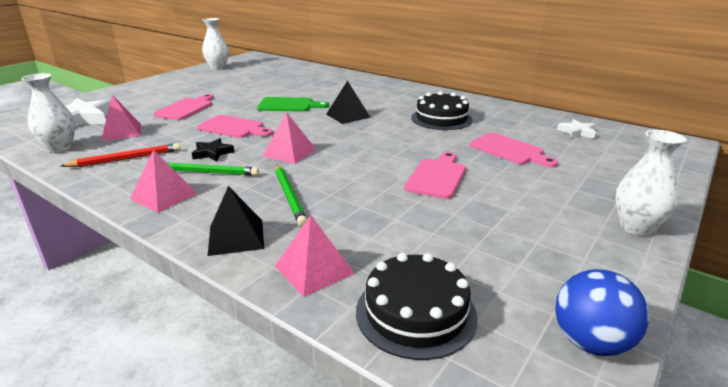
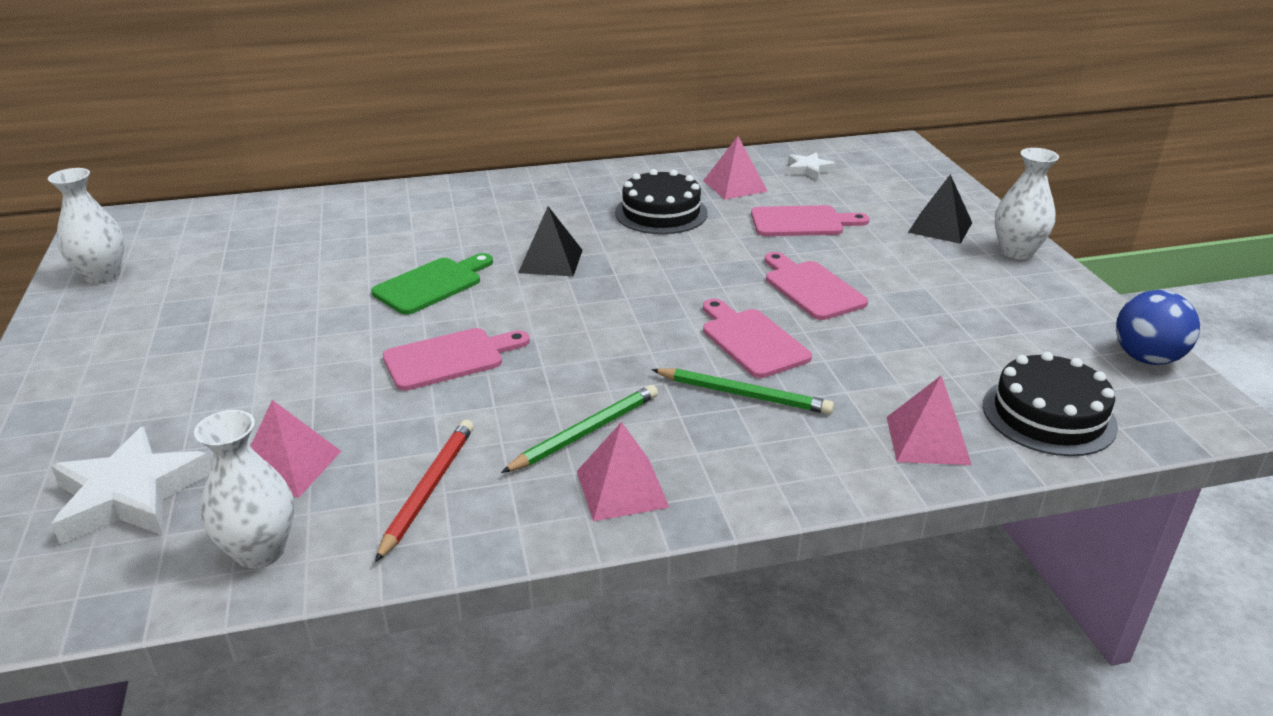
camera: 50 degrees left, 5 degrees up
(186, 108) = (280, 372): pink cutting board -> pink cutting board (751, 340)
(212, 153) = (524, 406): black star -> none
(236, 237) = (806, 466): black pyramid -> black pyramid (940, 227)
(289, 152) = (612, 348): pink pyramid -> pink pyramid (735, 186)

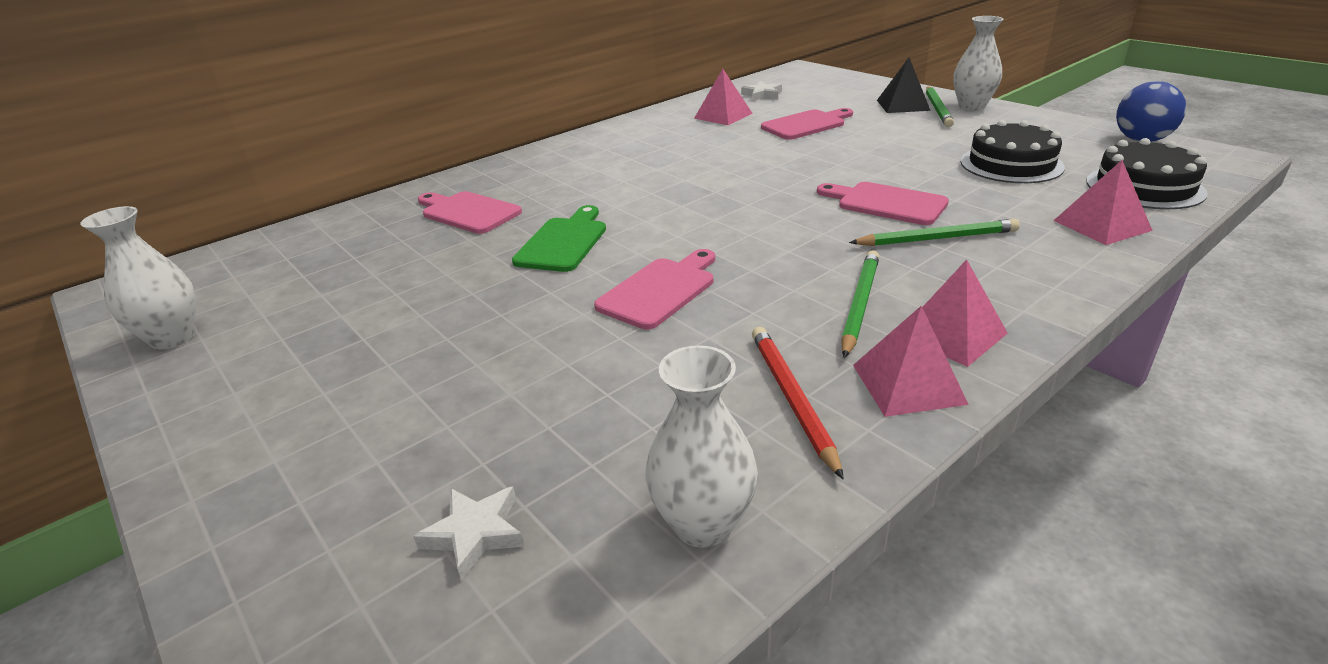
camera: 25 degrees left, 0 degrees up
(130, 495) = (475, 533): white star -> white star, size x0.54
(288, 466) = (624, 432): pink pyramid -> pink pyramid (908, 384)
(550, 261) = (648, 197): black pyramid -> none
(661, 213) = (692, 144): black cake -> black cake (1011, 164)
(811, 288) = (876, 160): pink cutting board -> pink cutting board (468, 212)
(971, 244) = (937, 109): none -> green pencil

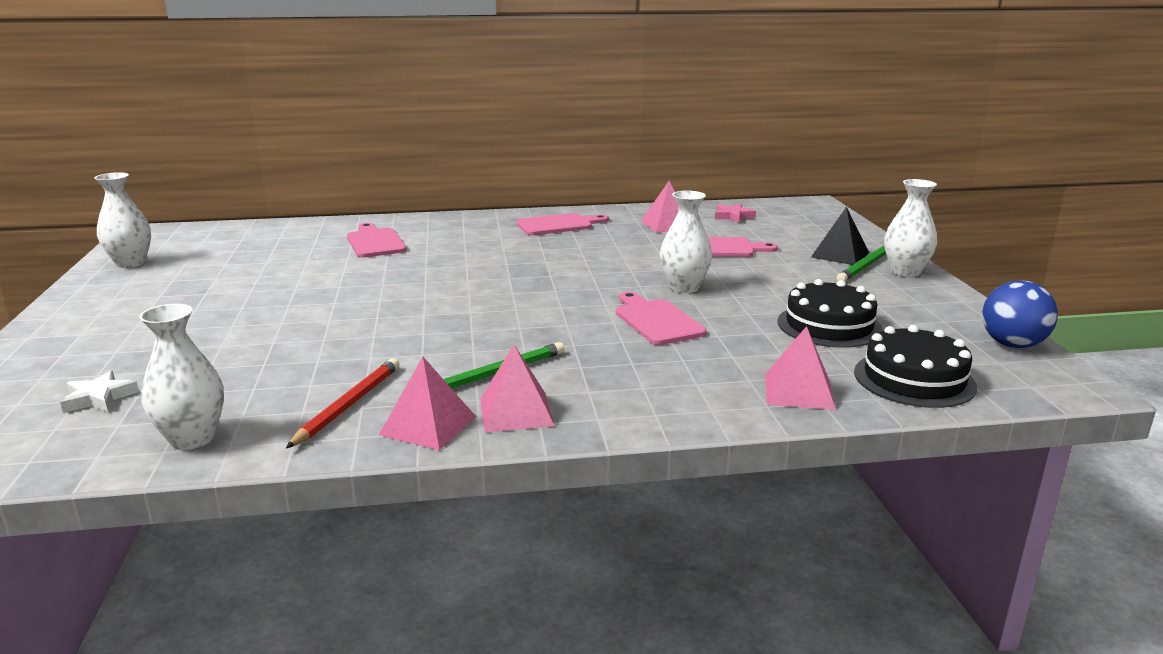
camera: 30 degrees right, 10 degrees down
(564, 242) = (394, 277): green cutting board -> none
(660, 290) = (394, 322): pink cutting board -> pink cutting board (558, 225)
(762, 95) = (733, 216): white star -> pink star
(848, 167) = (684, 287): none -> white vase
(937, 238) = (640, 355): green pencil -> none

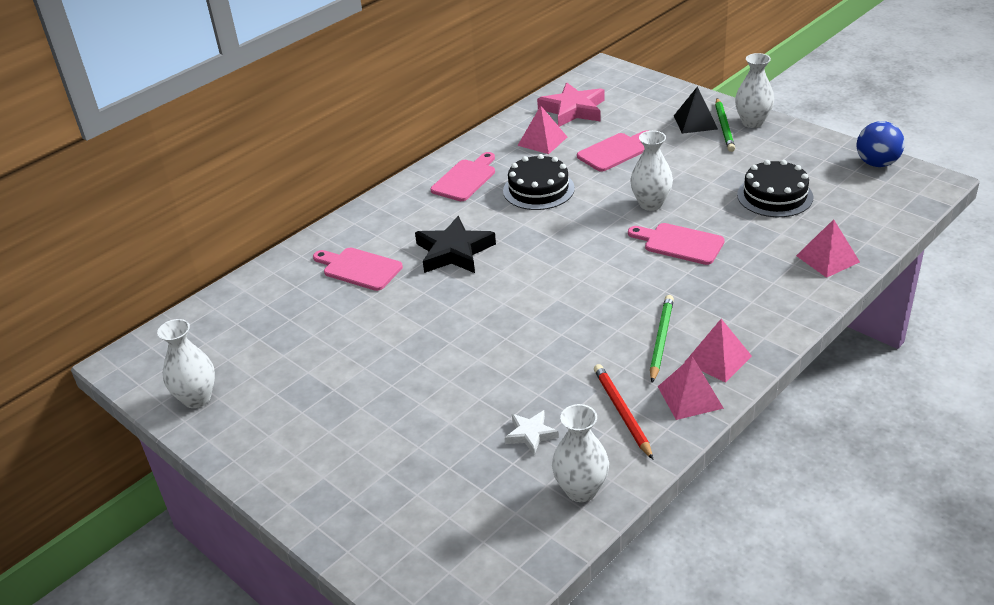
camera: 35 degrees left, 15 degrees up
(99, 398) = (460, 506): white star -> white star (531, 434)
(458, 257) = (454, 251): none -> black star
(733, 216) = (573, 110): pink star -> pink star, size x1.86
(914, 379) = (866, 218): black cake -> black cake (538, 189)

